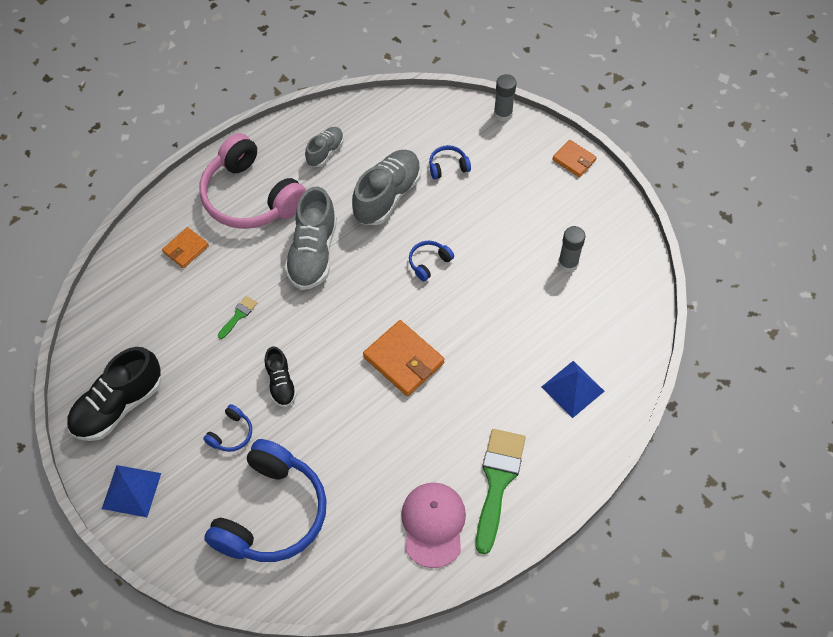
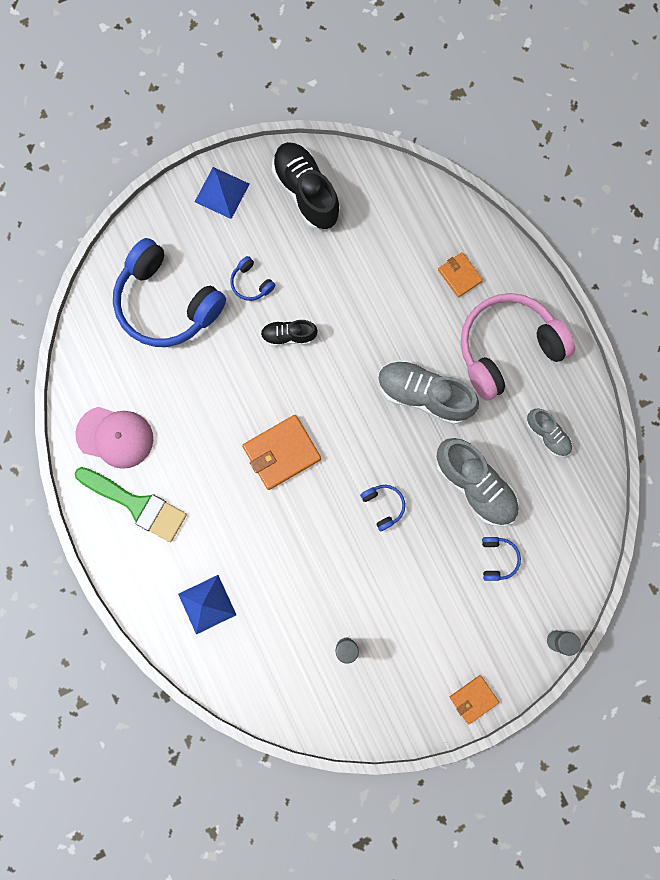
camera: 105 degrees right, 20 degrees up
(238, 315) = (371, 311): green brush -> none

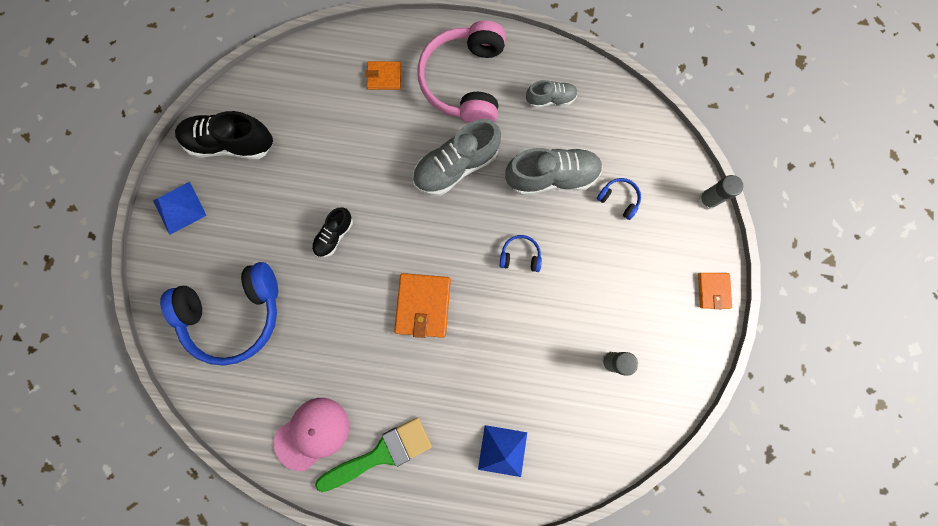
camera: 55 degrees left, 0 degrees up
(251, 283) = (270, 235): blue headphones -> none

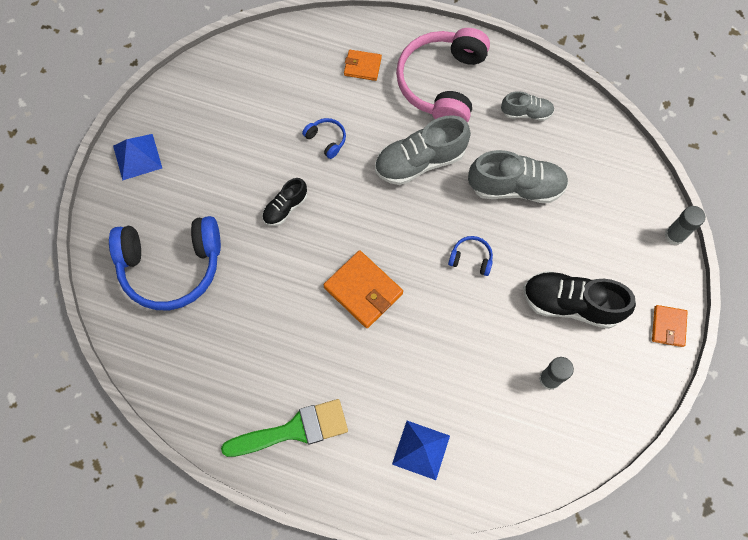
camera: 10 degrees right, 10 degrees down
(231, 143) = (200, 105): black shoe -> black shoe (571, 304)
(312, 433) = (227, 397): pink cap -> none
(423, 305) = (363, 290): orange wallet -> orange wallet turned 60 degrees counterclockwise
(618, 199) = (581, 220): blue headphones -> blue headphones (326, 140)

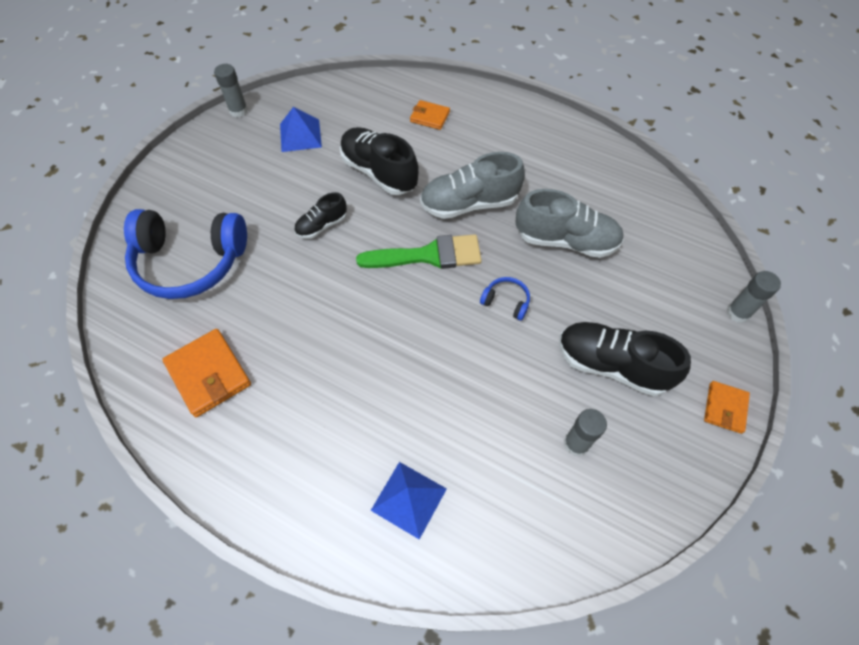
camera: 10 degrees right, 10 degrees down
(137, 156) = (191, 161): blue pyramid -> blue pyramid (300, 135)
(166, 88) = (238, 111): none -> grey glue stick
(294, 430) = (267, 450): green brush -> green brush (428, 255)
(326, 140) = (379, 172): blue headphones -> black shoe
(363, 290) = (382, 315): orange wallet -> orange wallet (209, 374)
(443, 83) = (506, 140): pink headphones -> none
(526, 113) = (587, 176): grey shoe -> none

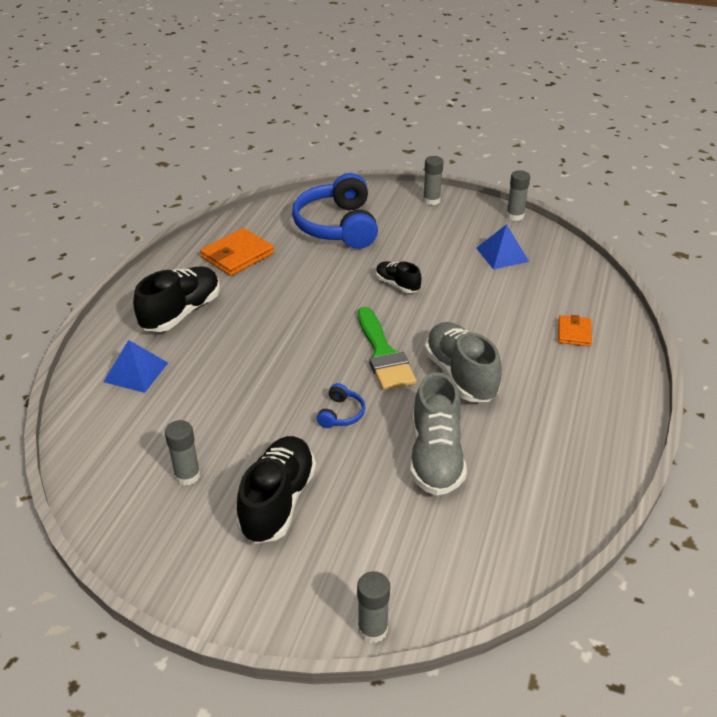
camera: 80 degrees right, 20 degrees down
(178, 169) = (431, 200): none -> grey glue stick
(379, 172) = (477, 309): black shoe -> black shoe (181, 312)
(725, 408) = (235, 606): orange wallet -> none

